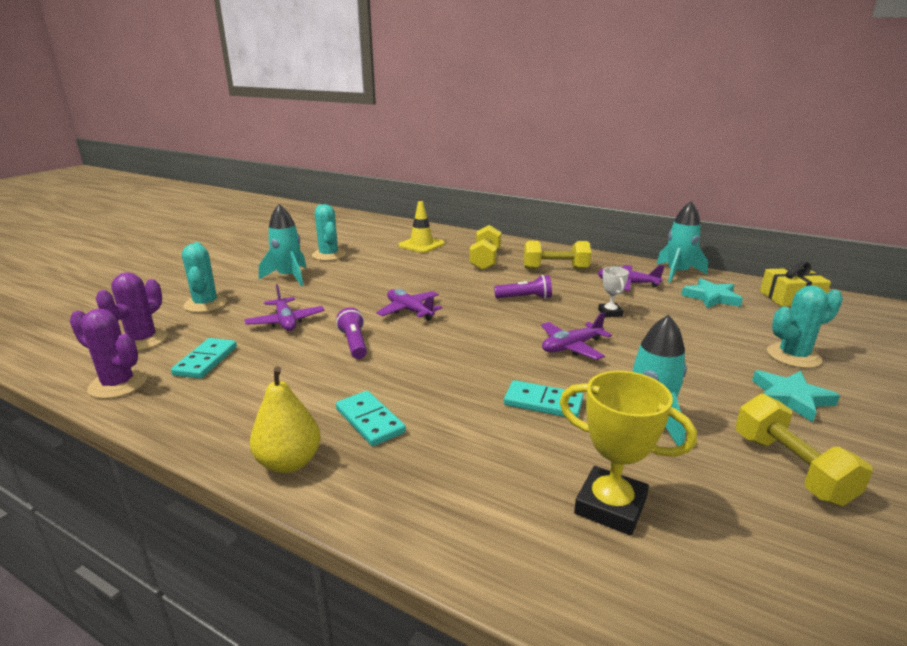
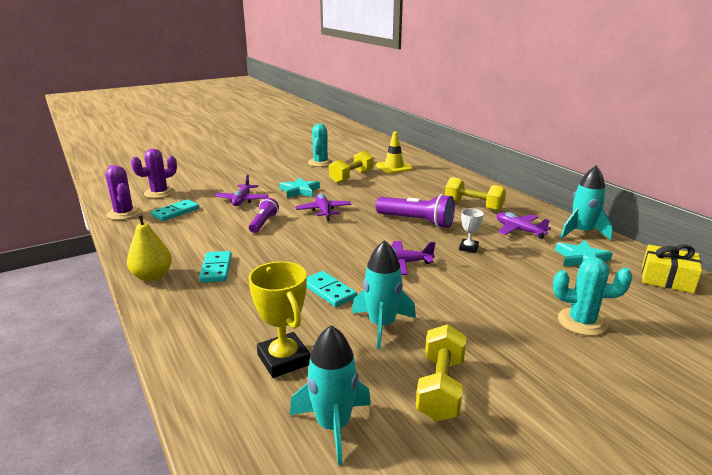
camera: 30 degrees right, 0 degrees up
(205, 304) = (212, 179): turquoise cactus -> none
(289, 277) = (277, 172): turquoise rocket -> turquoise rocket (333, 425)
(485, 260) = (426, 188): yellow dumbbell -> yellow dumbbell (351, 177)
(525, 298) = (417, 222): purple flashlight -> purple flashlight, size x1.65
(790, 398) = (523, 348): turquoise star -> turquoise star (299, 191)

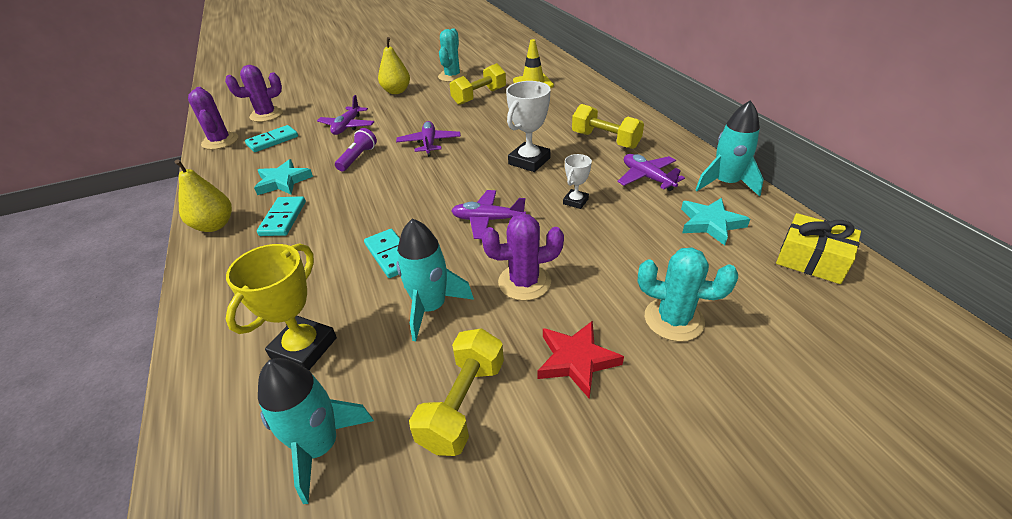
camera: 10 degrees right, 15 degrees up
(275, 174) = (396, 91): none -> yellow pear
(284, 359) = (304, 348): yellow trophy -> yellow trophy turned 45 degrees clockwise
(299, 191) = (414, 115): turquoise star -> turquoise star (283, 181)
(417, 222) = (529, 161): purple flashlight -> white trophy
(452, 304) = (524, 282): none -> purple cactus
(518, 353) = (576, 360): none -> red star

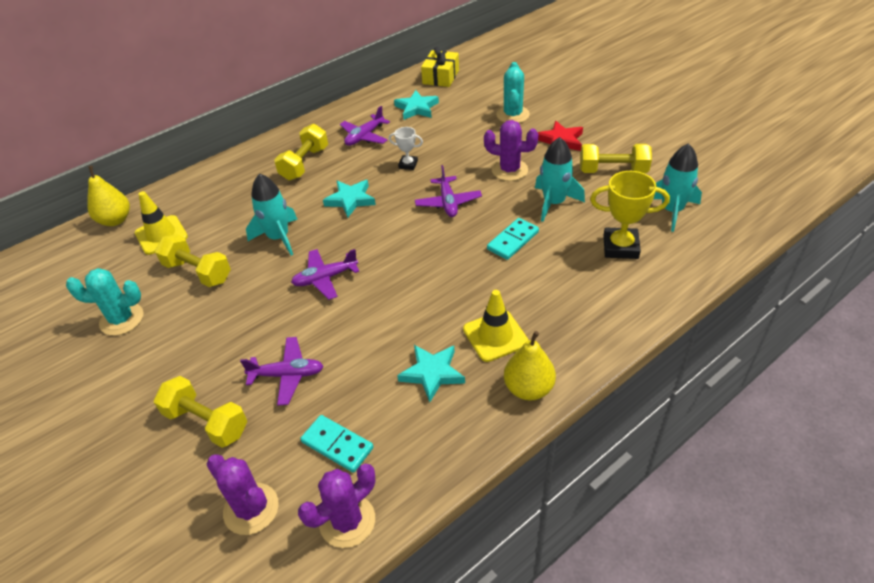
camera: 105 degrees left, 5 degrees up
(283, 218) = (495, 336): turquoise domino -> yellow traffic cone
(340, 102) = (206, 422): none -> yellow dumbbell
(358, 158) = (367, 327): purple flashlight -> none
(396, 91) = (170, 365): yellow pear -> yellow pear (115, 220)
(524, 282) = (509, 170): purple cactus -> purple cactus turned 45 degrees counterclockwise
(529, 161) = (350, 200): white trophy -> turquoise star
(725, 183) = (365, 104): turquoise rocket -> turquoise rocket (278, 238)

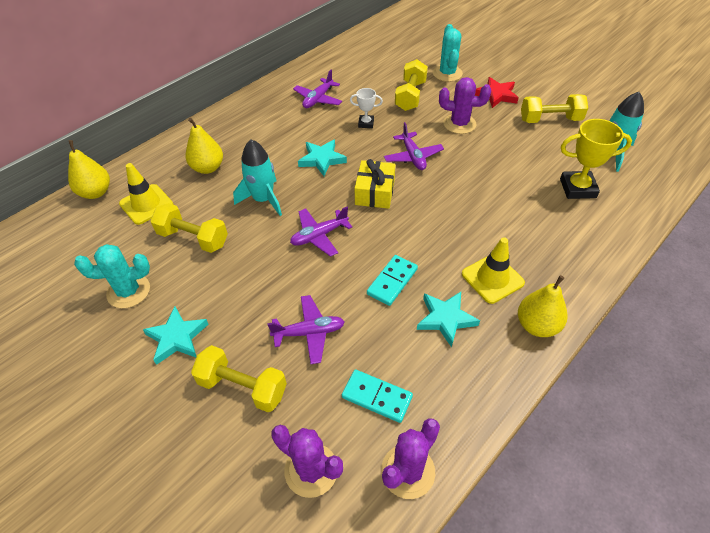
camera: 10 degrees left, 5 degrees up
(231, 202) = (208, 168): none -> yellow pear
(304, 164) = (268, 127): yellow dumbbell -> yellow dumbbell (410, 96)
(416, 108) = (358, 71): turquoise star -> turquoise star (177, 338)
(441, 77) = (372, 41): yellow gift -> yellow gift (375, 192)
(513, 241) = (482, 188): turquoise domino -> turquoise domino (392, 281)
(554, 203) = (507, 152): turquoise rocket -> none

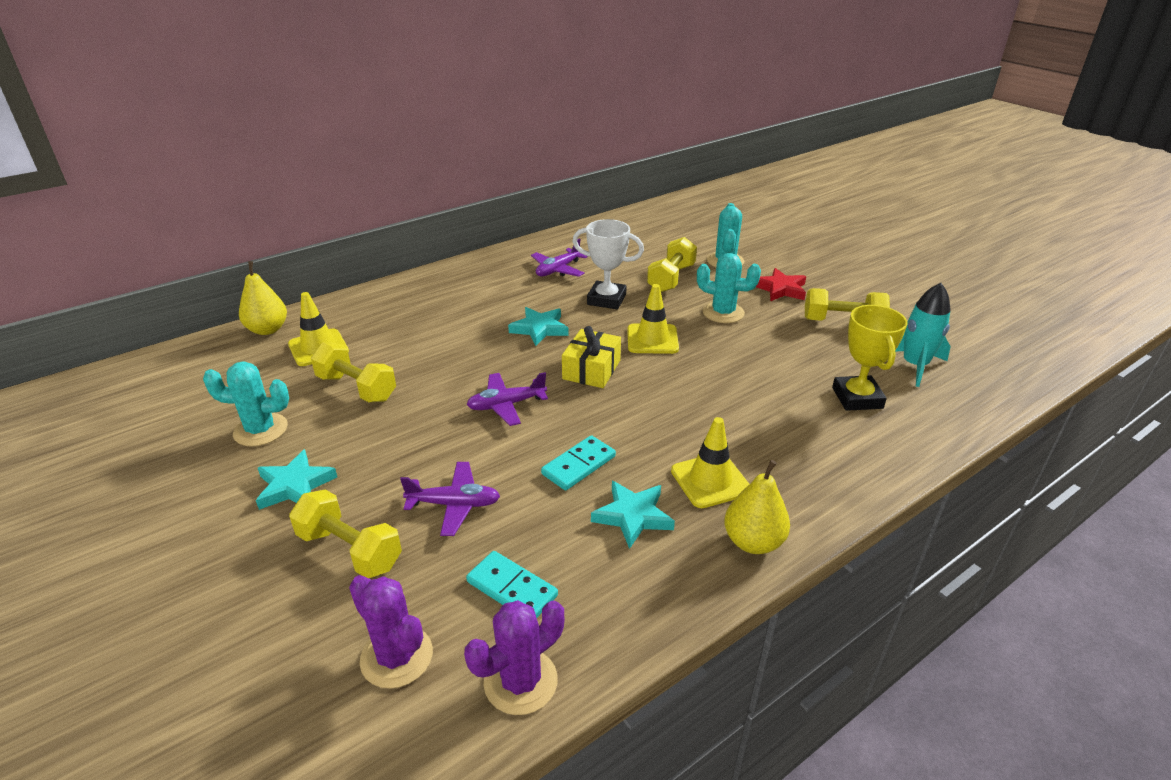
camera: 10 degrees right, 15 degrees down
(208, 168) = (403, 321): yellow pear -> none
(263, 199) = (454, 360): turquoise rocket -> none
(366, 123) = (606, 299): white trophy -> white trophy, size x1.79
(413, 157) = (652, 339): purple plane -> yellow traffic cone
(459, 124) = (723, 313): purple cactus -> turquoise cactus
(577, 188) = (857, 398): yellow trophy -> yellow trophy turned 75 degrees clockwise

